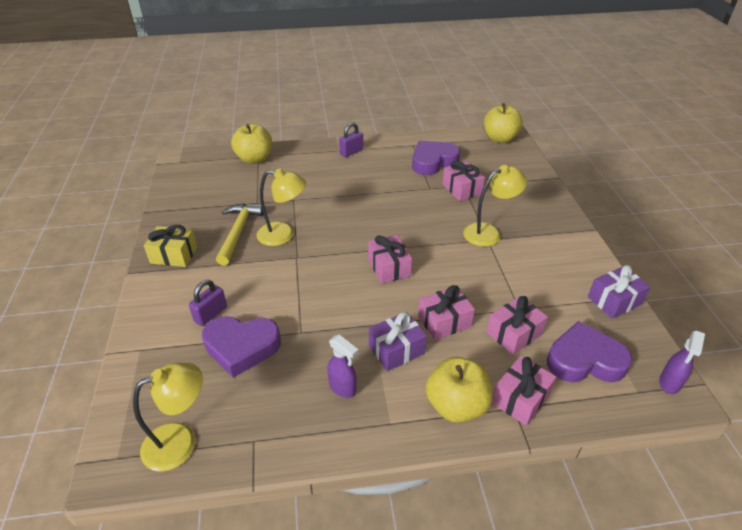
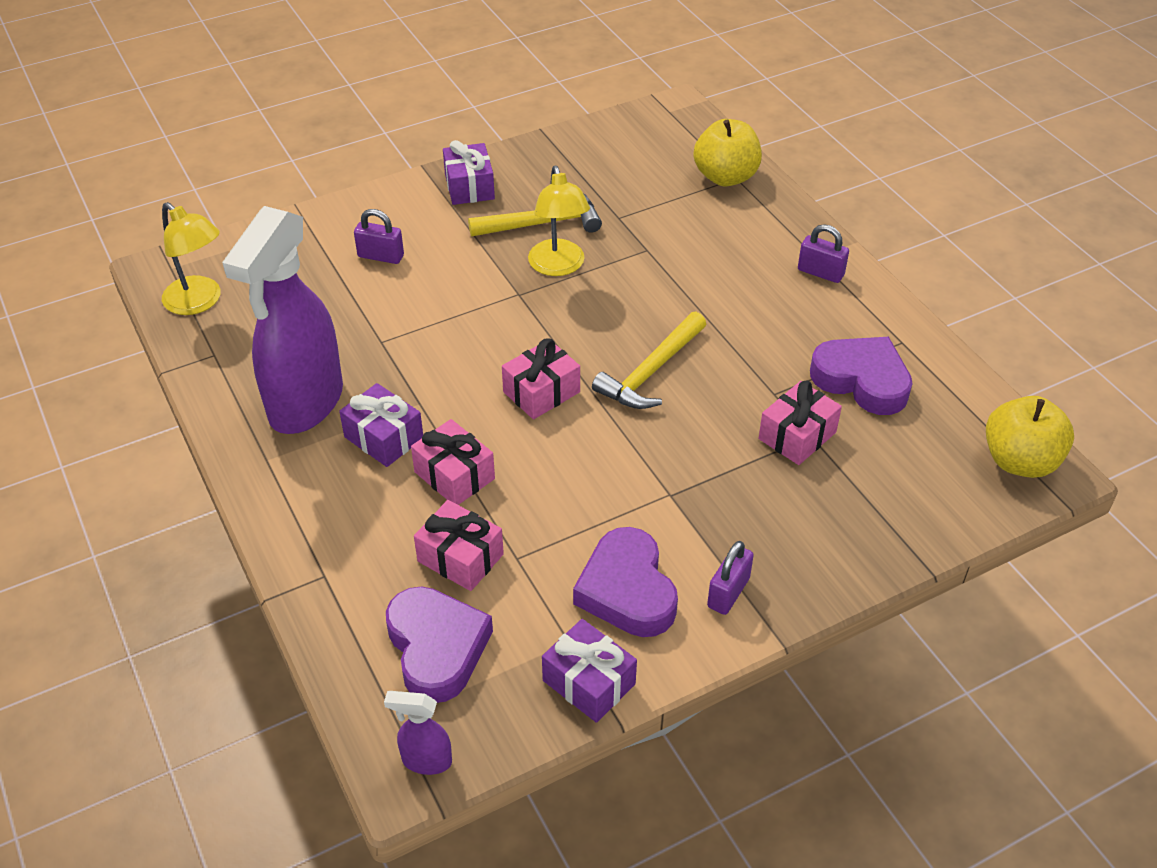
camera: 70 degrees right, 5 degrees up
(174, 255) = (469, 187): yellow gift -> purple gift
(241, 347) = (338, 300): purple heart -> purple heart (627, 590)
(343, 388) = (305, 404): purple spray bottle -> purple spray bottle, size x2.44
(394, 223) = (650, 372): none -> yellow hammer
(456, 405) = (310, 515): yellow apple -> none
(489, 232) = (688, 492): yellow lamp -> none
(520, 398) = (341, 580): pink gift -> none
(560, 237) = (728, 592): none -> purple padlock

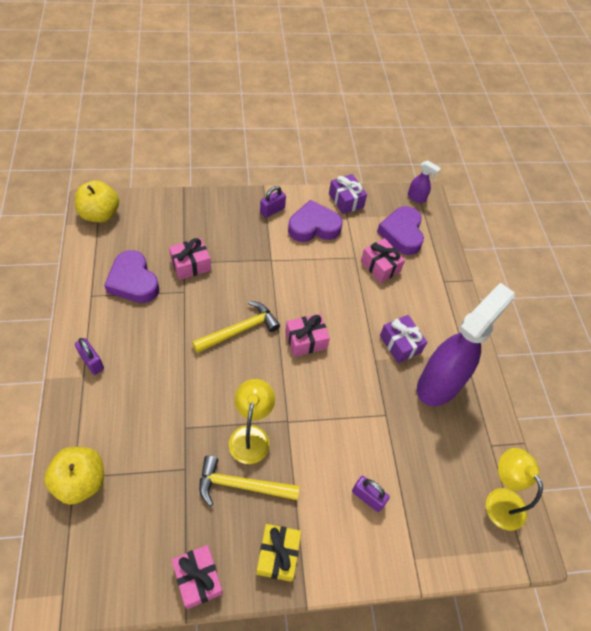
camera: 165 degrees left, 10 degrees up
(454, 475) = (370, 308): pink gift -> pink gift (198, 579)
(469, 187) = (278, 555): purple gift -> yellow gift
(627, 590) = (313, 226): purple heart -> purple heart turned 105 degrees counterclockwise

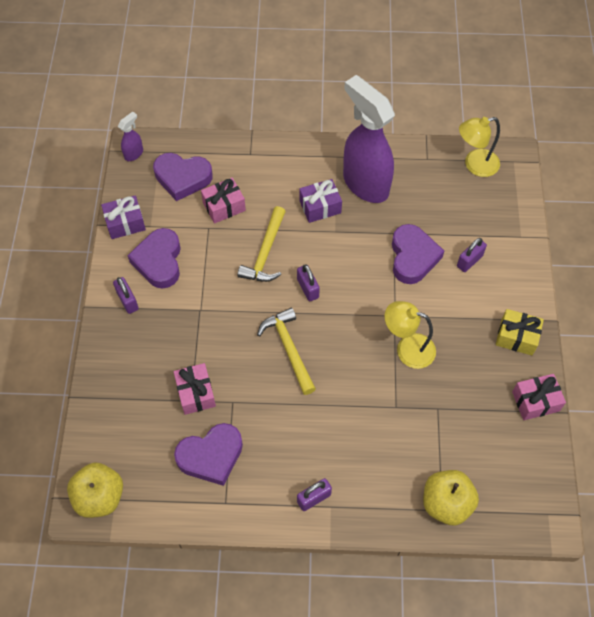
camera: 75 degrees left, 5 degrees up
(241, 485) = (455, 360): yellow hammer -> yellow hammer (265, 253)
(306, 340) = (307, 288): pink gift -> purple padlock
(360, 436) = (413, 257): none -> purple heart

